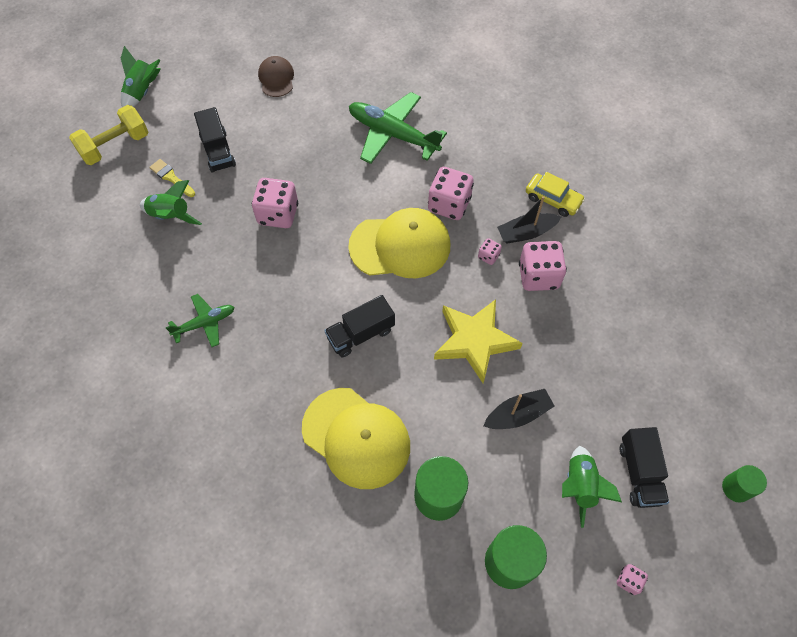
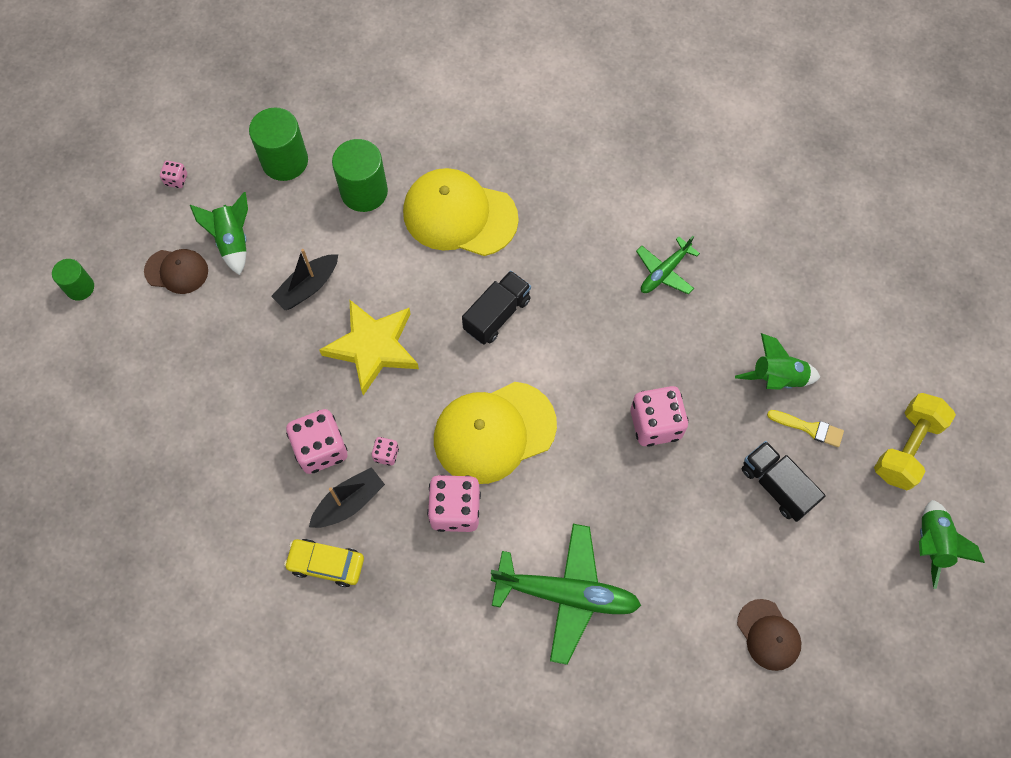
camera: 160 degrees right, 5 degrees up
(639, 473) = (176, 271): black truck -> brown cap

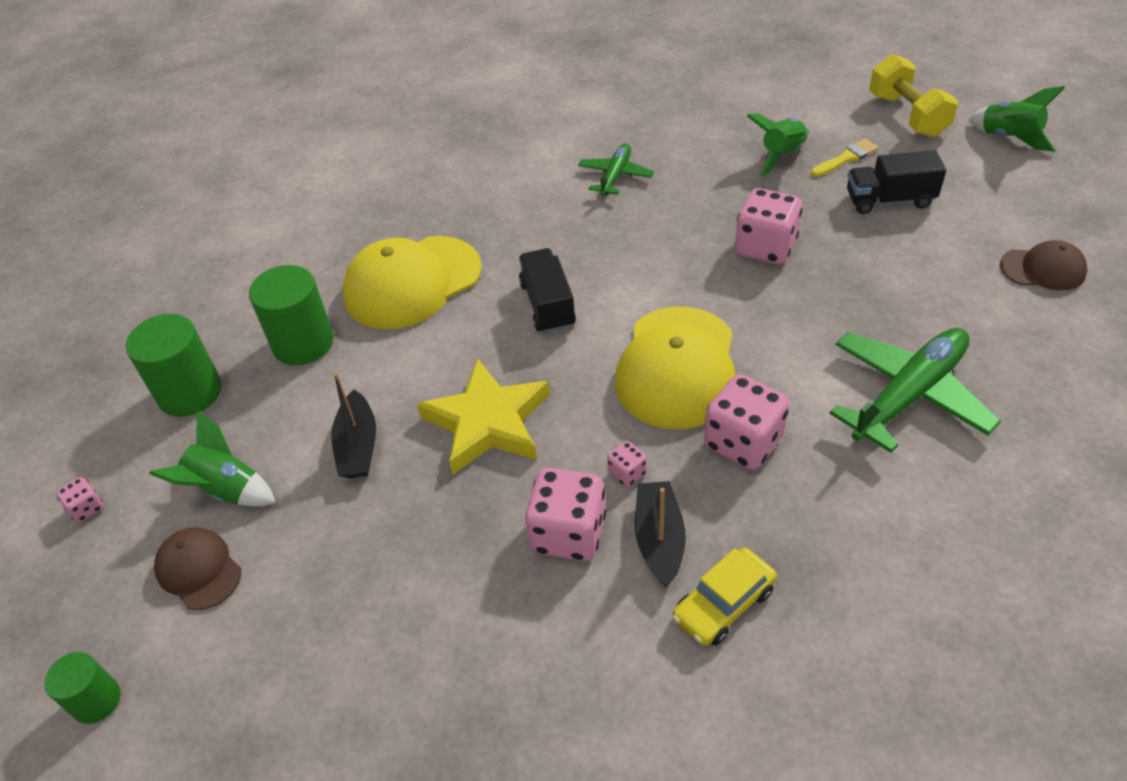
camera: 50 degrees left, 20 degrees down
(176, 271) = (199, 570): brown cap -> brown cap turned 90 degrees counterclockwise
(664, 272) = (615, 176): green plane -> green plane turned 150 degrees counterclockwise

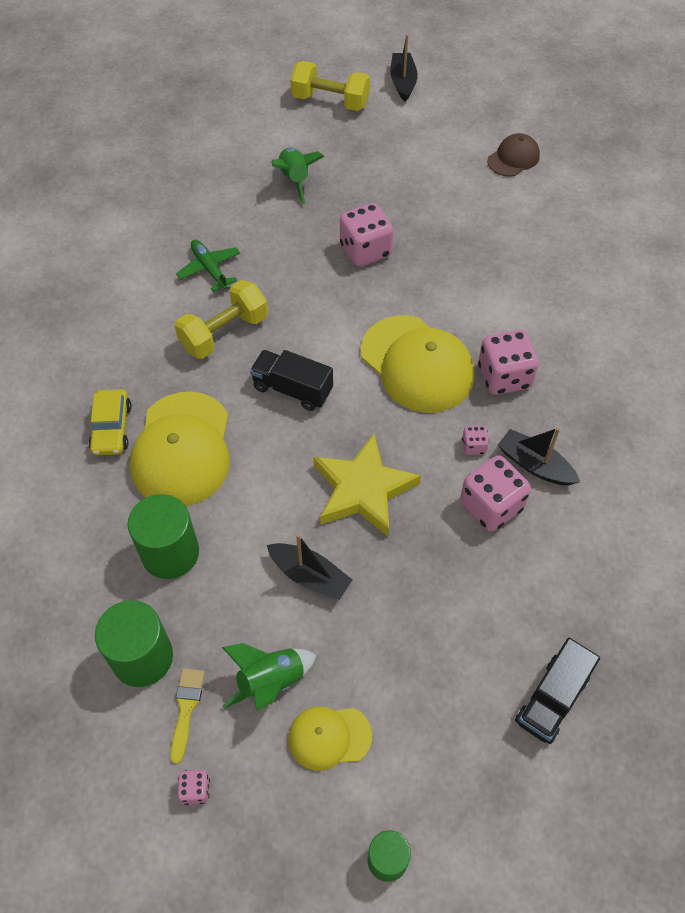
camera: 55 degrees left, 10 degrees up
(199, 570) = (329, 737): brown cap -> yellow cap
(558, 227) = (224, 333): none -> yellow dumbbell
(723, 604) = (602, 467): yellow car -> yellow car (112, 428)
(846, 158) = (333, 156): yellow brush -> yellow brush (186, 709)
(889, 200) = (391, 168): black truck -> black truck (552, 699)
(909, 395) = (541, 282): green plane -> none
(1009, 138) = (403, 82): green rocket -> black boat

